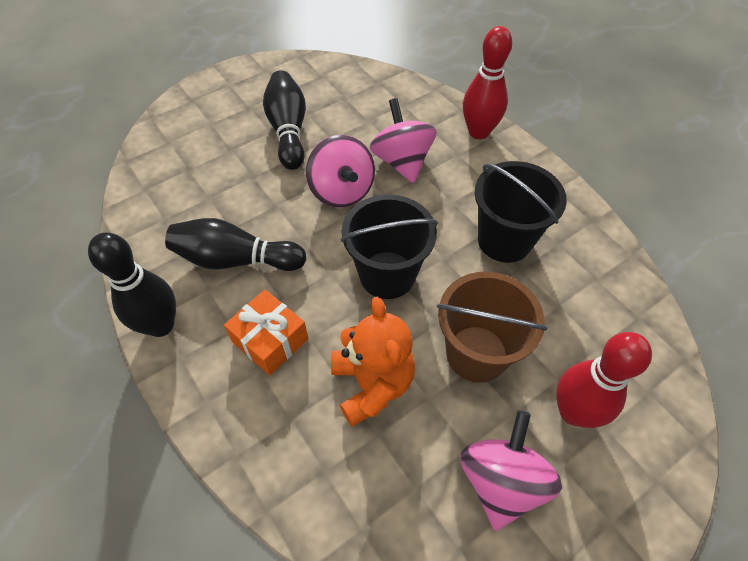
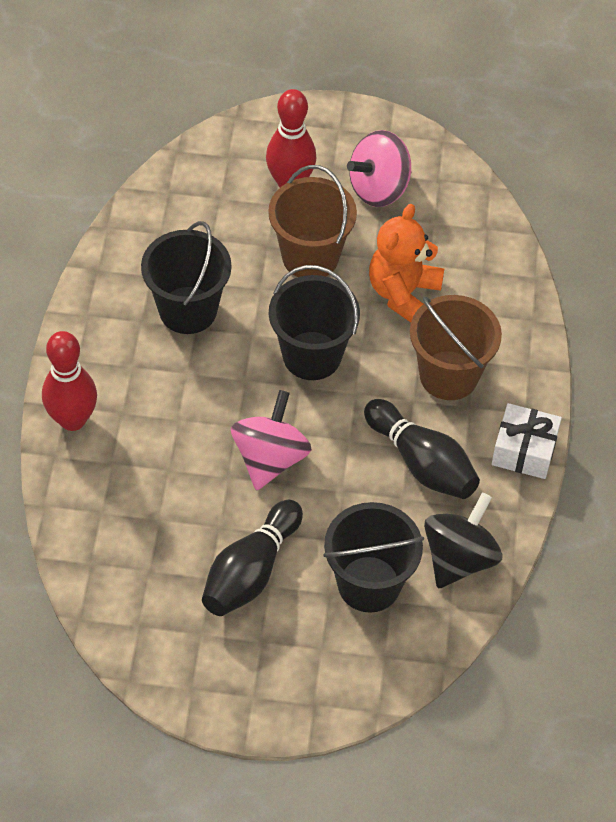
camera: 140 degrees left, 0 degrees up
(159, 219) = (459, 558): none -> black spinning top
(160, 325) = (524, 450): black bowling pin -> white gift
(209, 168) = (369, 584): none -> black bucket
(270, 340) = (448, 375): orange gift -> brown bucket
(402, 161) = (182, 446): pink spinning top -> none

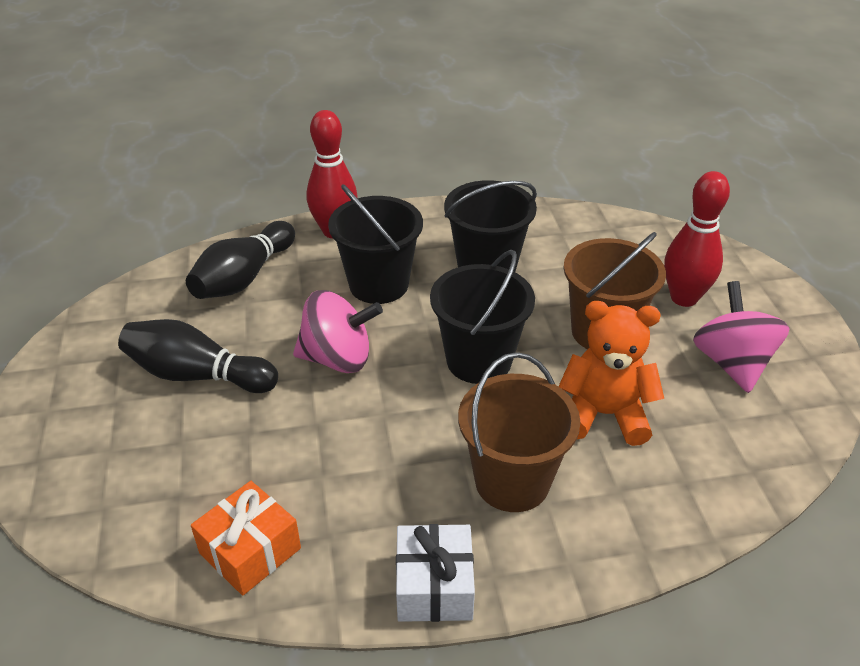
camera: 75 degrees right, 15 degrees down
(369, 584) = (198, 472): black bucket -> black bucket (379, 284)
(379, 188) = (732, 363): pink spinning top -> pink spinning top turned 45 degrees clockwise
(421, 462) = (377, 483): black bowling pin -> black bowling pin (244, 278)
(459, 558) = (250, 551): black spinning top -> orange gift

